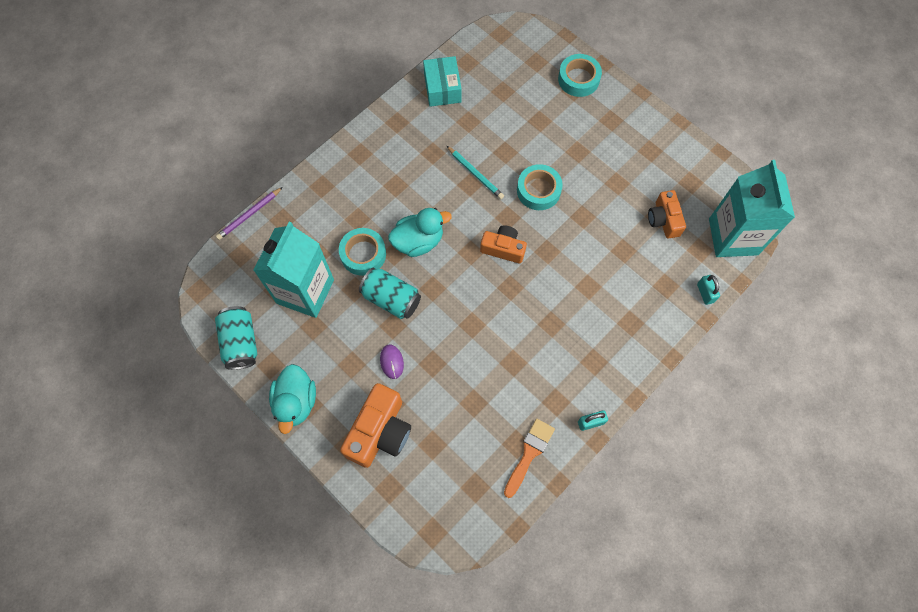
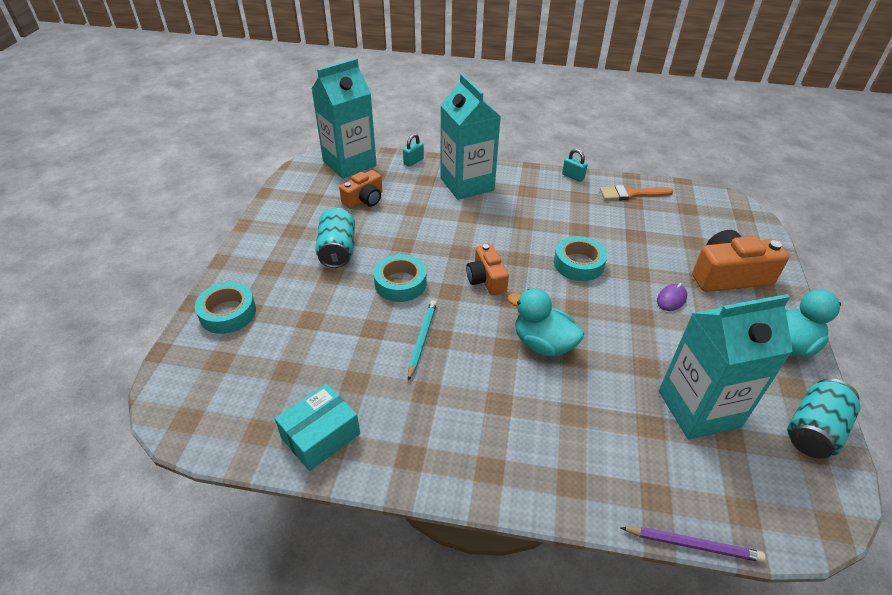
camera: 125 degrees left, 25 degrees down
(363, 254) = (605, 382): turquoise tape -> turquoise tape (578, 264)
(391, 299) = (621, 331): turquoise can -> turquoise can (337, 250)
(637, 316) = (467, 184): none -> turquoise carton

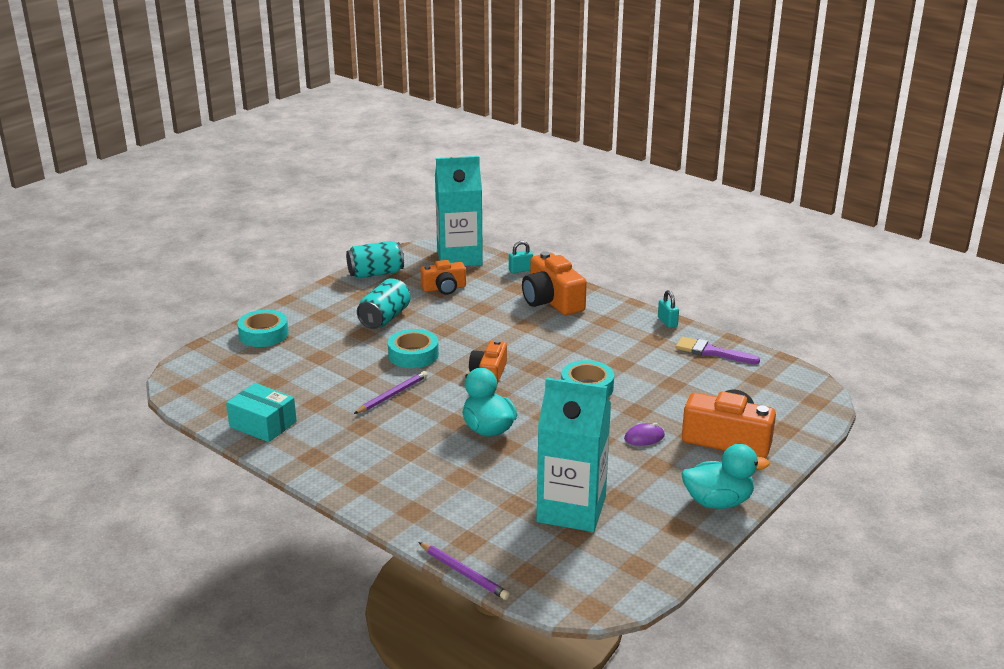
camera: 30 degrees right, 15 degrees down
(320, 435) = (263, 424): turquoise box -> turquoise box turned 45 degrees clockwise
(422, 339) = (392, 395): turquoise pencil -> purple pencil
(467, 184) = (552, 301): turquoise carton -> orange camera
(631, 194) = (711, 352): orange brush -> purple brush
(813, 430) = (657, 557): turquoise can -> turquoise can (375, 273)

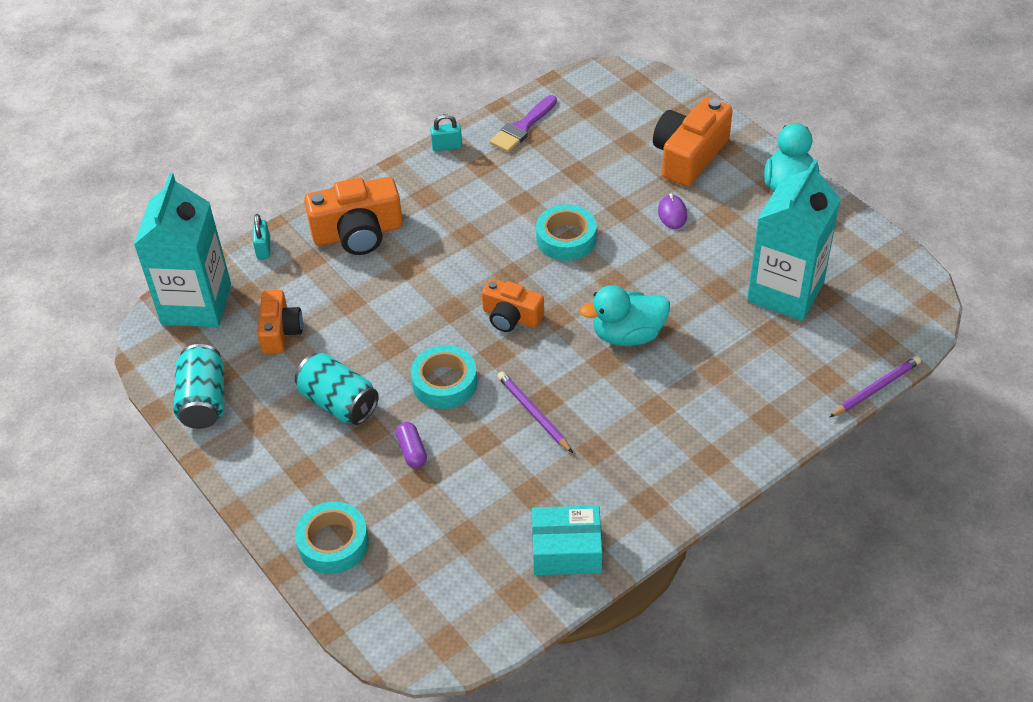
camera: 75 degrees left, 20 degrees up
(263, 424) = (566, 550): turquoise box -> turquoise box turned 45 degrees clockwise
(346, 351) = (412, 451): none -> purple capsule

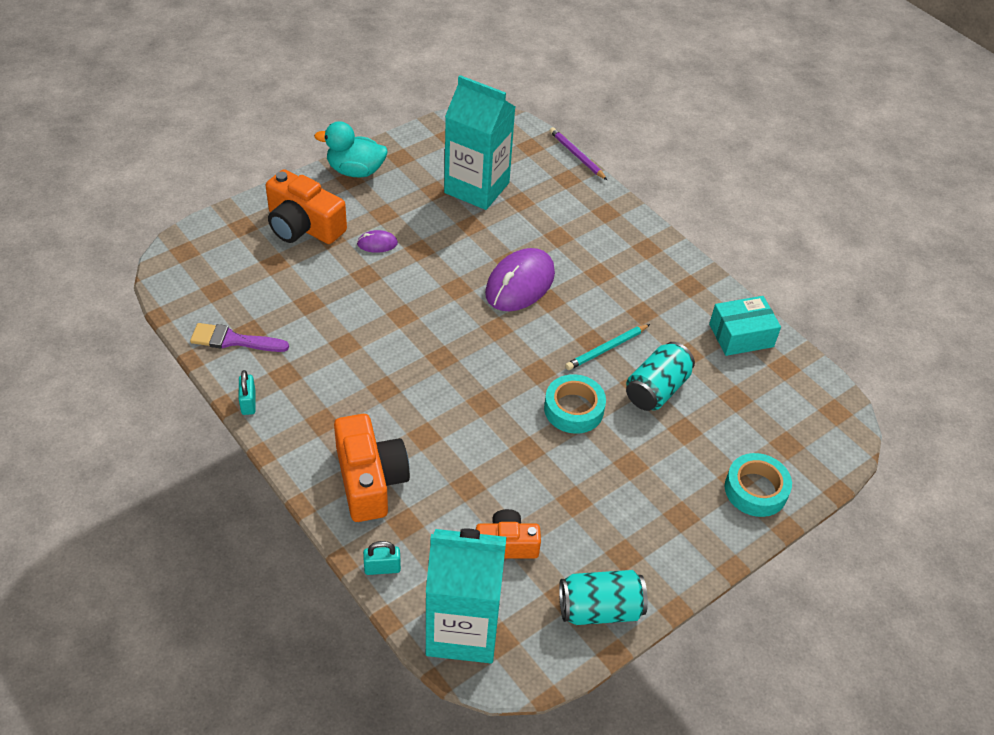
camera: 95 degrees left, 0 degrees up
(338, 403) = (599, 490): turquoise can -> turquoise can (656, 389)
(412, 451) = (652, 433): purple capsule -> none
(511, 317) = (495, 359): orange camera -> none
(522, 127) = (233, 340): purple brush -> purple brush turned 150 degrees clockwise
(533, 413) = (606, 349): purple pencil -> turquoise pencil
(566, 238) = (399, 316): turquoise tape -> none
(566, 550) = (741, 335): turquoise box -> turquoise box turned 75 degrees clockwise
(628, 335) = (520, 283): turquoise duck -> purple mouse

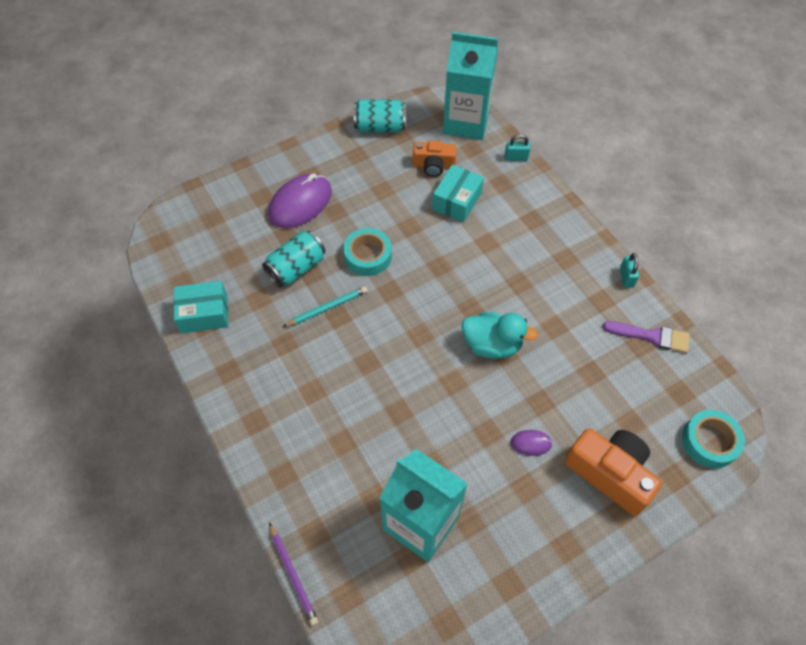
camera: 170 degrees left, 10 degrees up
(355, 171) = (561, 561): turquoise duck -> turquoise duck (492, 345)
(370, 480) = (527, 213): orange camera -> none
(467, 490) = (457, 201): none -> turquoise box
(520, 283) = (392, 383): purple mouse -> purple mouse (300, 204)
(755, 490) = (250, 188): turquoise tape -> turquoise tape (709, 441)

